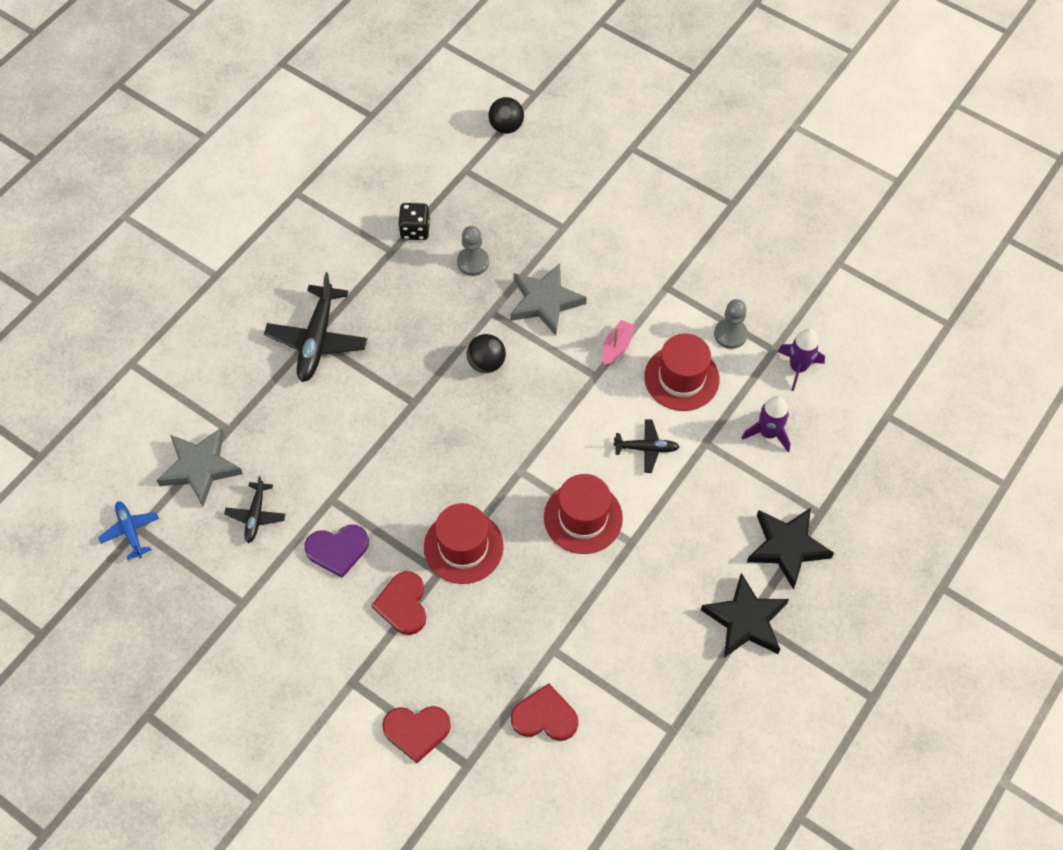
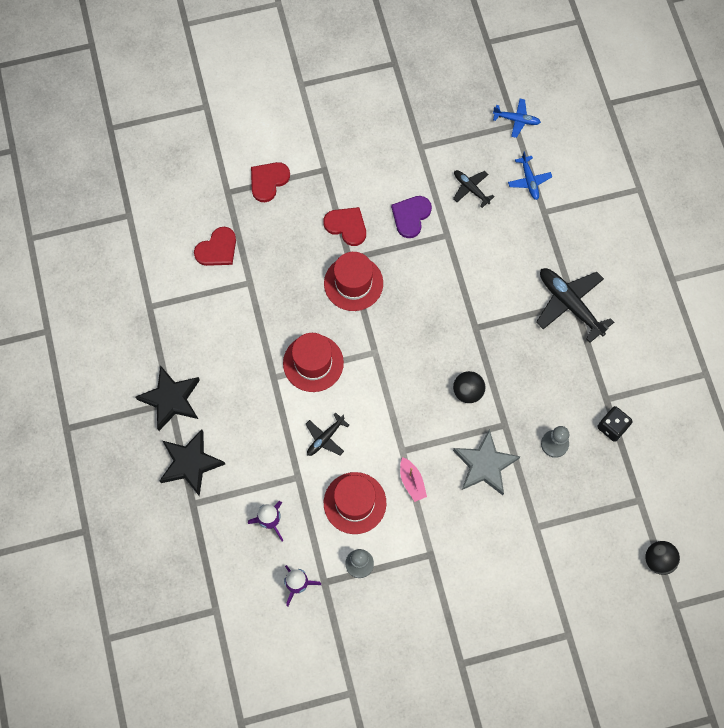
camera: 130 degrees right, 10 degrees up
(200, 468) = (529, 180): grey star -> blue plane

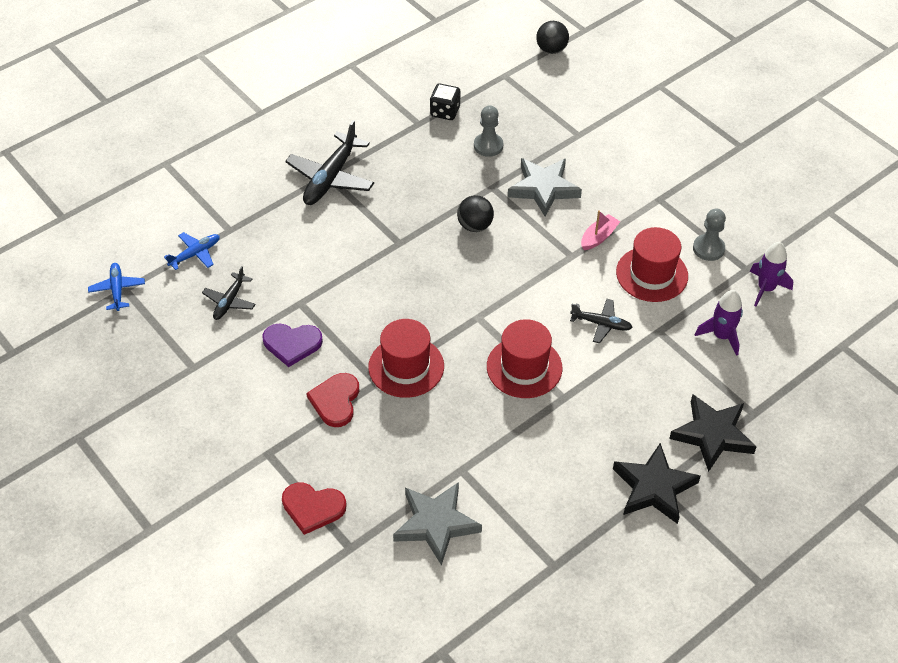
camera: 115 degrees left, 20 degrees down
(217, 249) = (436, 524): red heart -> grey star

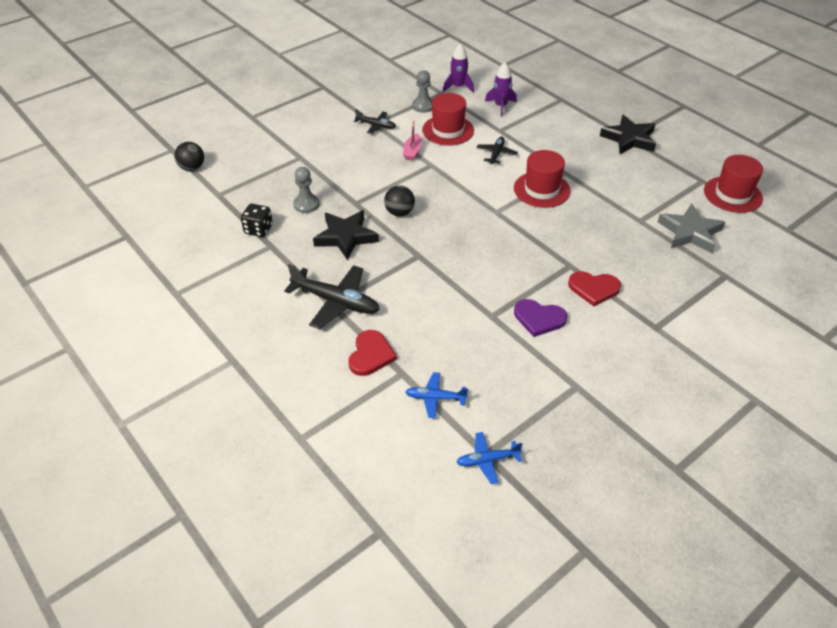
camera: 90 degrees left, 5 degrees down
(195, 254) = (435, 398): blue plane -> blue plane turned 45 degrees counterclockwise
(230, 301) = (494, 365): black plane -> black plane (376, 126)
(292, 344) = (539, 318): purple heart -> purple heart turned 105 degrees clockwise
(313, 507) = (698, 297): red heart -> red heart (371, 355)
(406, 366) = (551, 249): red hat -> red hat (732, 194)
(543, 189) = (360, 176): grey star -> none
(598, 237) = (412, 152): pink boat -> pink boat turned 120 degrees counterclockwise
(712, 435) = (582, 115): black star -> black star (346, 237)

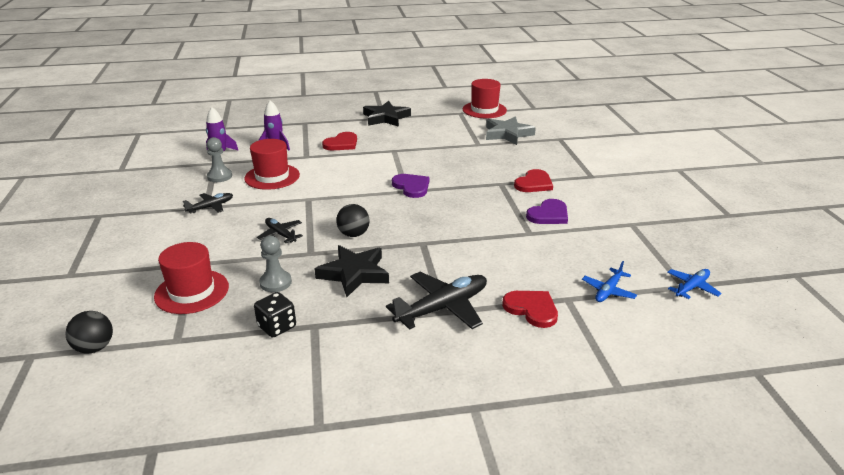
camera: 60 degrees left, 15 degrees down
(412, 152) = (277, 201): pink boat -> none
(487, 460) = (691, 287): blue plane -> blue plane turned 150 degrees counterclockwise
(496, 154) = (334, 167): black plane -> black plane (281, 234)
(506, 212) = (411, 187): none -> purple heart
(541, 189) = (402, 165): red hat -> red hat (192, 291)
(544, 138) = (342, 144): none -> red heart

